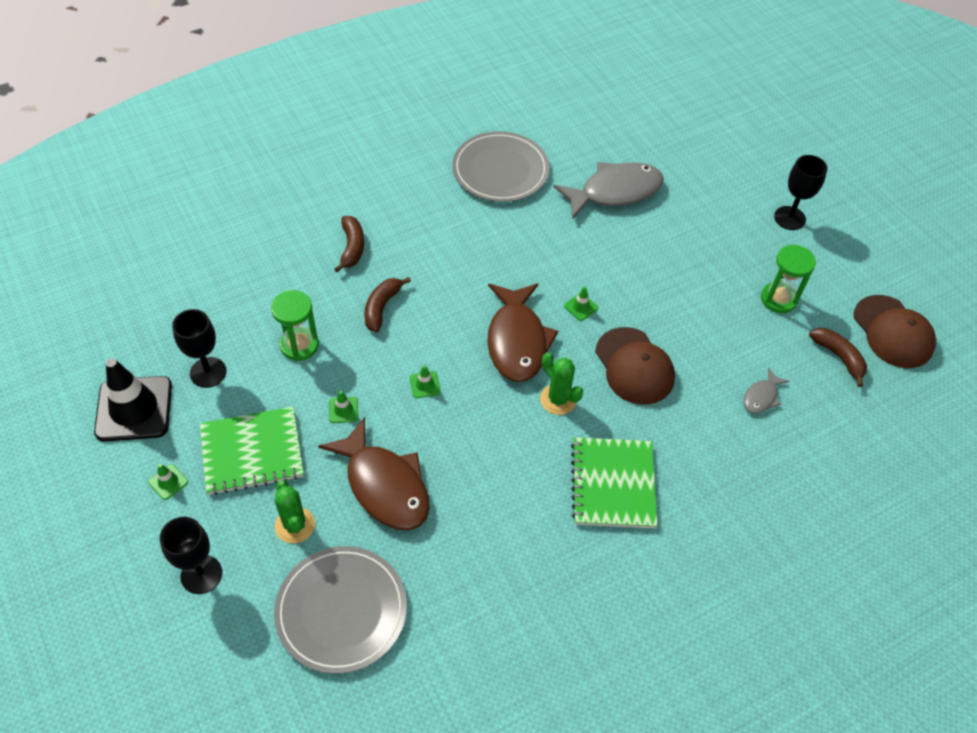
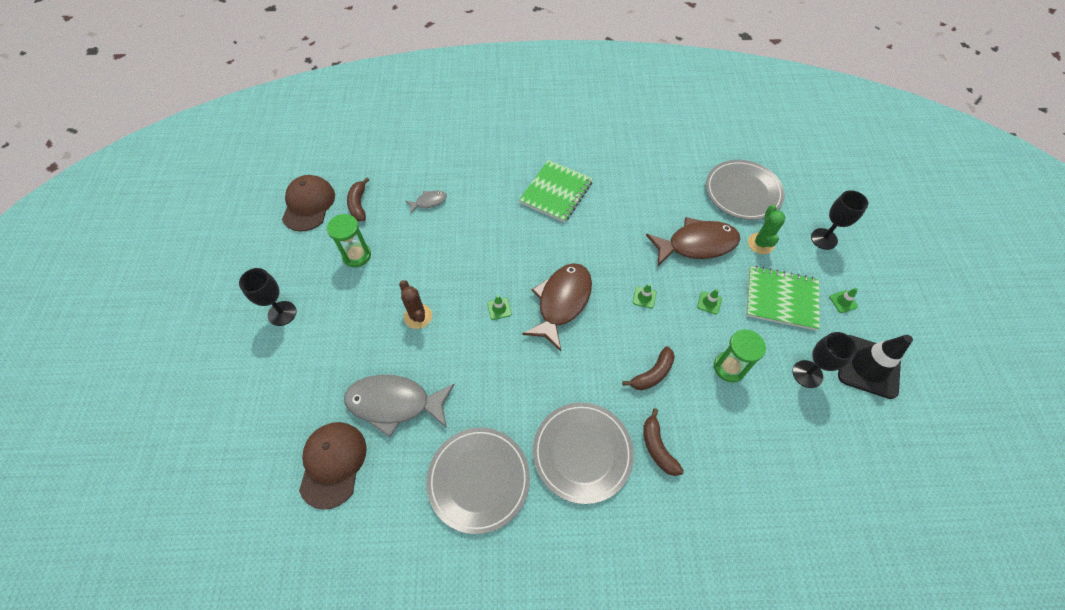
camera: 150 degrees left, 5 degrees up
(352, 247) = (657, 447): brown banana -> brown banana turned 45 degrees counterclockwise
(384, 485) = (696, 244): brown fish -> brown fish turned 90 degrees clockwise
(421, 219) = (582, 452): none -> grey plate
(558, 399) = (558, 251): green cactus -> none
(634, 366) = (493, 252): brown cap -> brown cap (333, 464)
(658, 267) = (418, 316): none -> brown cactus

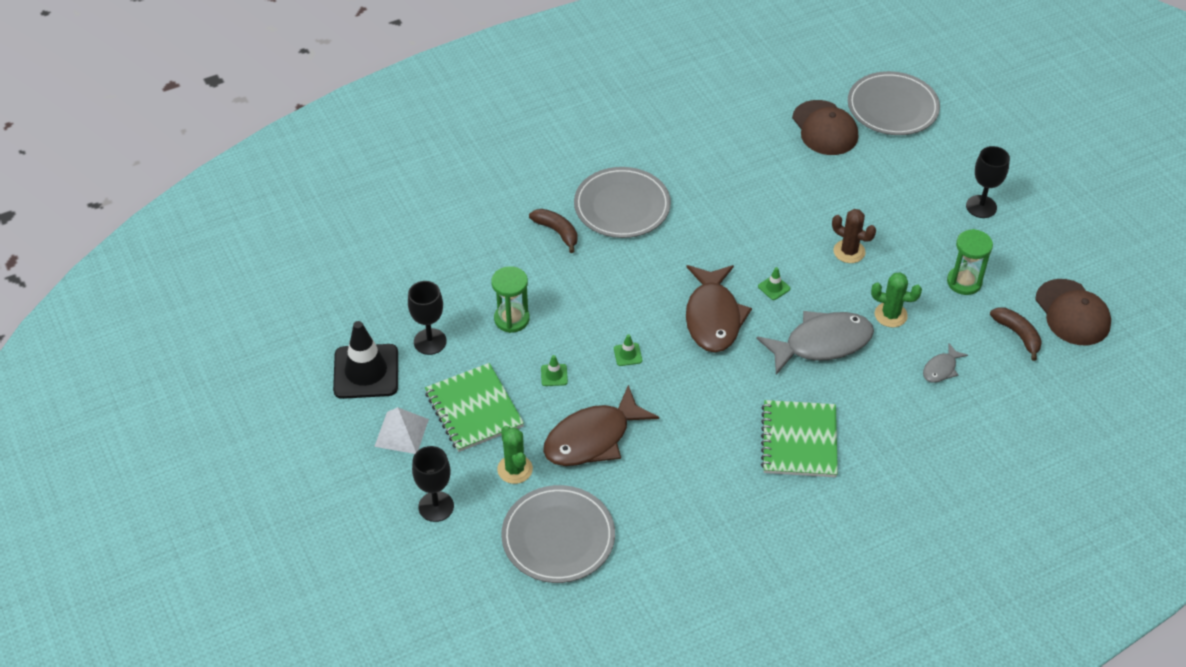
camera: 155 degrees right, 10 degrees down
(395, 403) = (810, 181): grey fish -> grey fish (822, 343)
(430, 252) = (890, 315): none -> green cactus
(478, 479) = (698, 160): grey plate -> grey plate (892, 107)
(652, 374) = (586, 286): brown banana -> none
(781, 299) = (474, 409): green notebook -> green notebook turned 75 degrees clockwise
(843, 301) = (401, 432): green traffic cone -> white pyramid

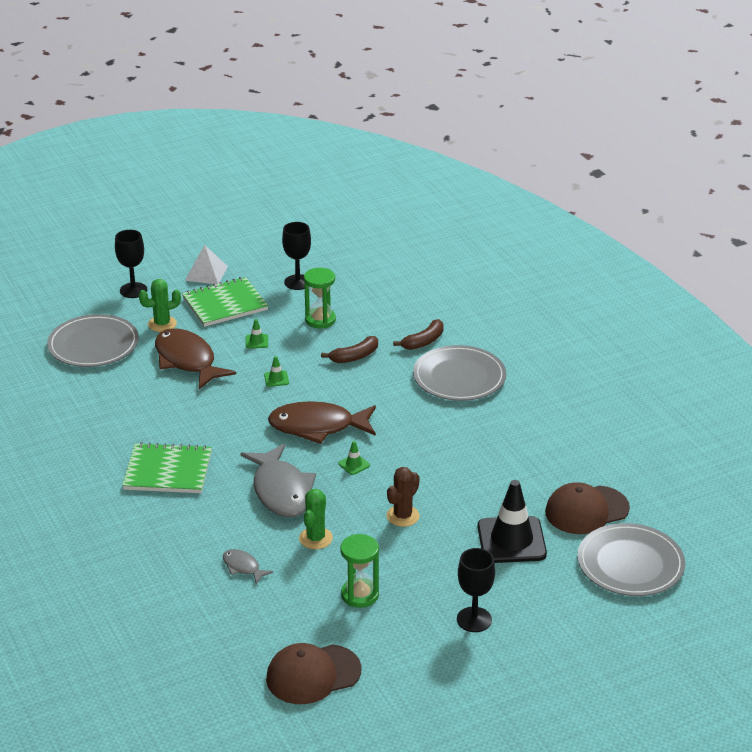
camera: 90 degrees right, 15 degrees down
(366, 372) = (268, 255): black traffic cone -> black traffic cone (511, 540)
(1017, 335) = (284, 627): brown banana -> brown banana (354, 356)

